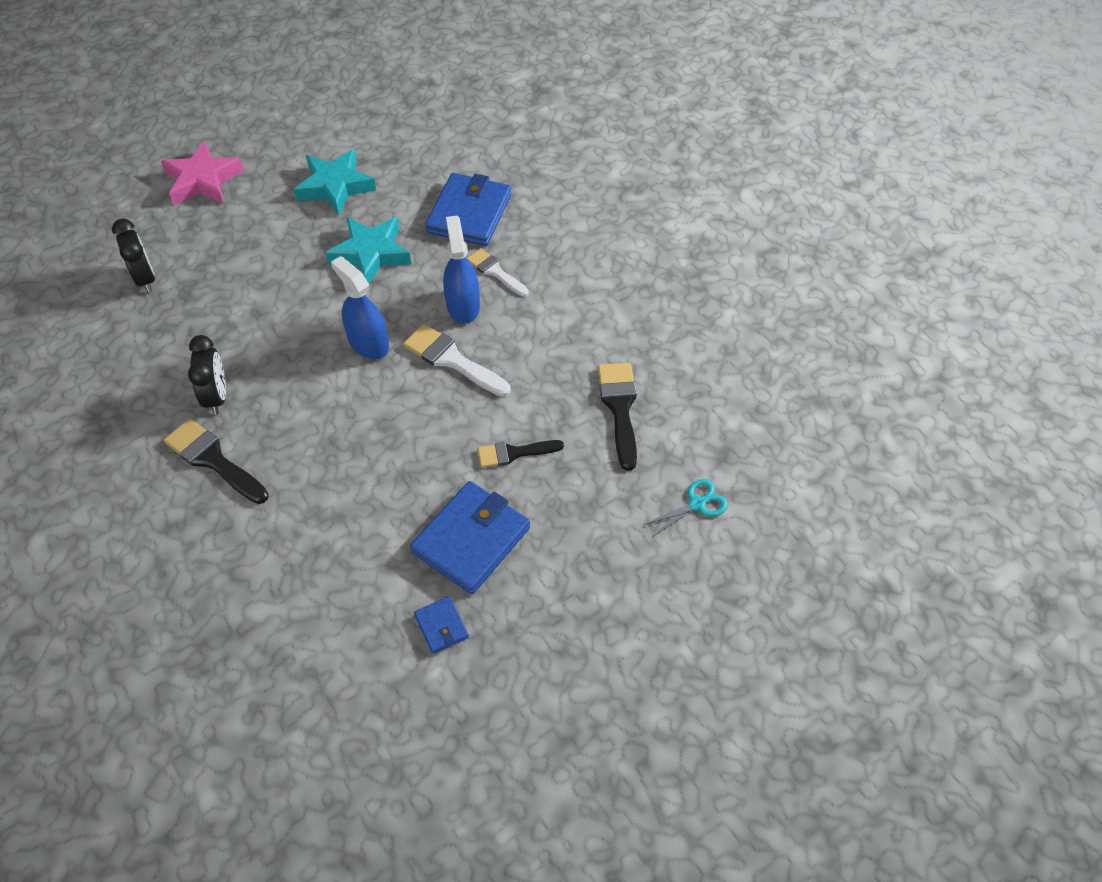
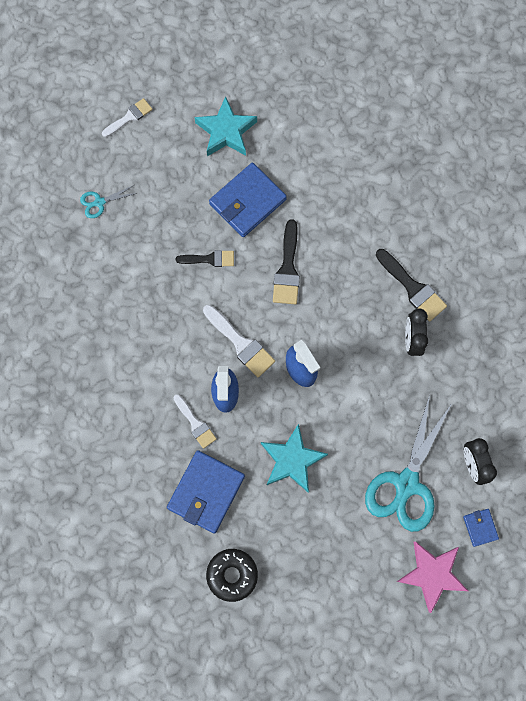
camera: 170 degrees left, 20 degrees up
(229, 251) = (406, 483): none -> turquoise scissors
(335, 186) = (316, 546): turquoise star -> turquoise star (226, 131)
(427, 153) = (232, 575): none -> black donut
(441, 626) = (273, 150): blue wallet -> blue wallet (480, 527)
(619, 408) = (130, 282): black brush -> black brush (287, 269)
(692, 643) = (129, 117): none -> white brush

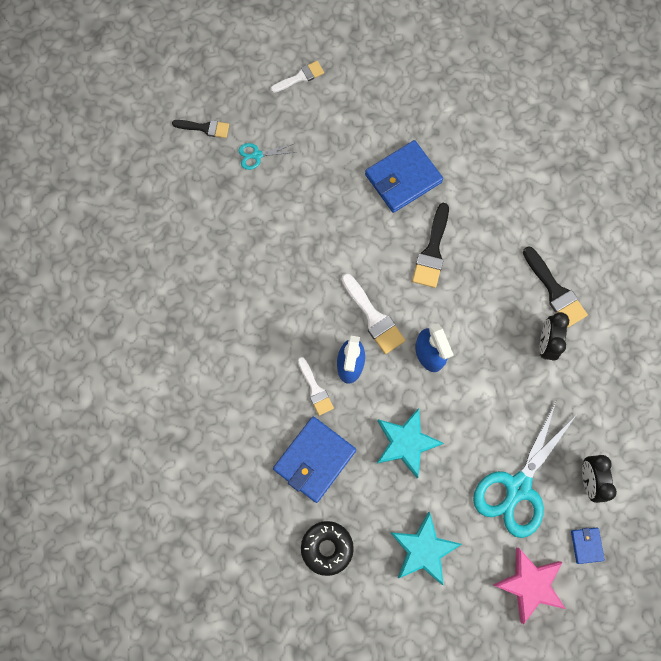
camera: 10 degrees right, 0 degrees up
(209, 259) = (356, 228): black brush -> black brush (205, 128)
(226, 131) = (393, 106): turquoise star -> turquoise star (423, 549)

